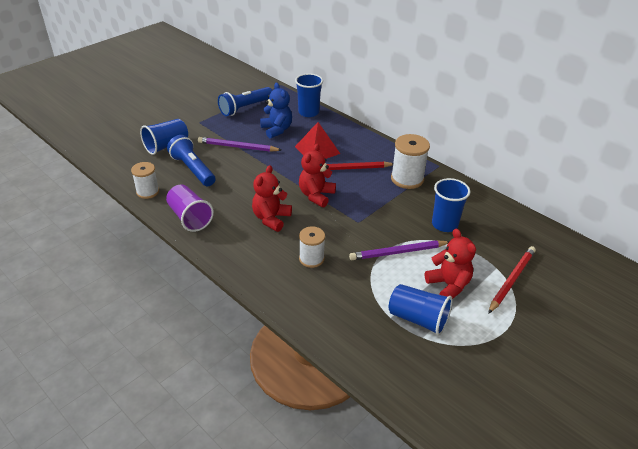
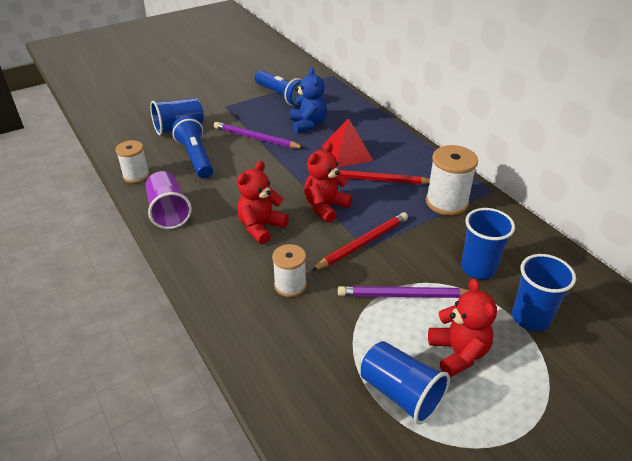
camera: 15 degrees right, 0 degrees up
(245, 108) = (281, 96): blue flashlight -> blue flashlight turned 105 degrees counterclockwise
(308, 112) = (352, 109): blue cup -> blue cup (530, 317)
(511, 280) = (551, 362): red pencil -> red pencil (362, 243)

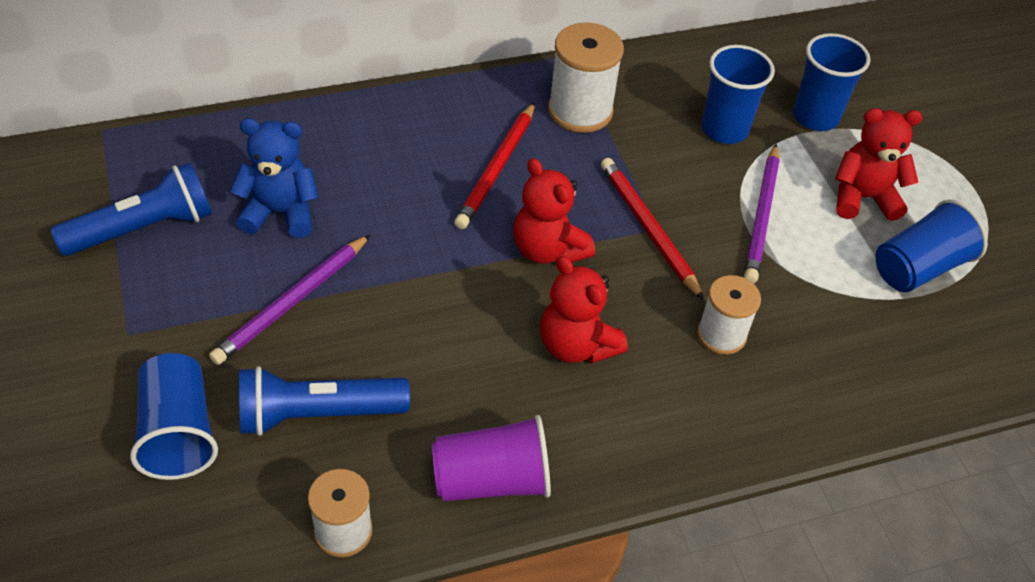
camera: 80 degrees left, 10 degrees up
(347, 153) = (403, 184): red pyramid -> none

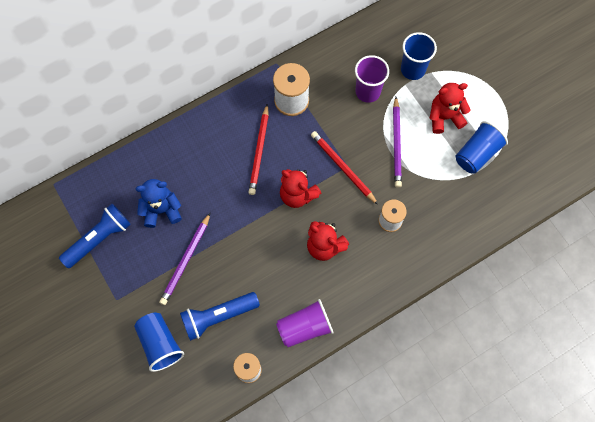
camera: 10 degrees left, 20 degrees up
(724, 129) = (368, 92): blue cup -> purple cup

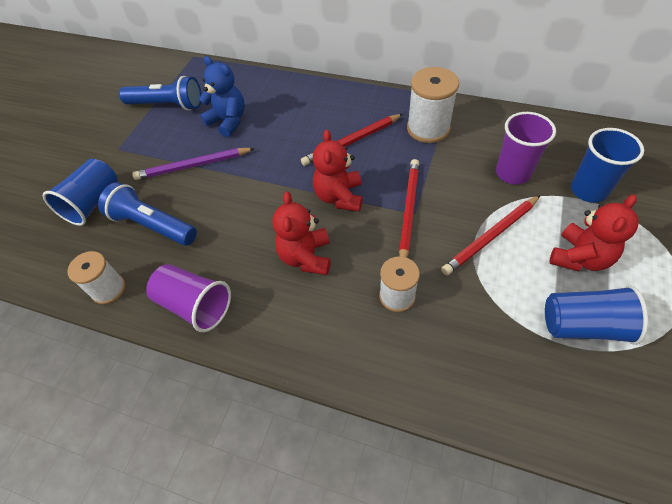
camera: 55 degrees right, 15 degrees down
(397, 144) = (491, 237): purple pencil -> red pencil
(444, 117) = (579, 257): red teddy bear -> red teddy bear turned 90 degrees clockwise

